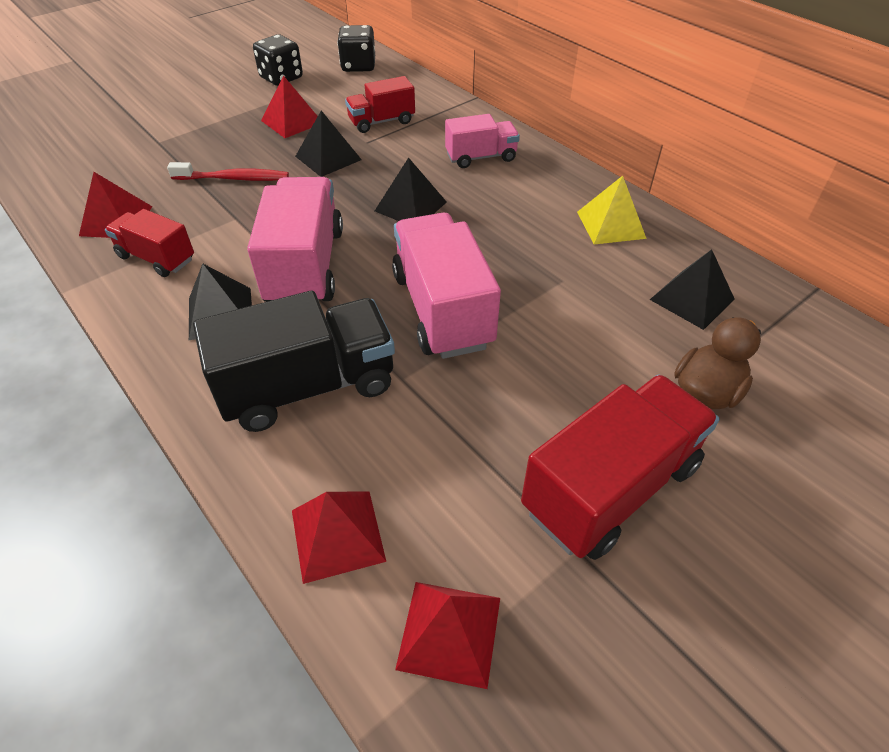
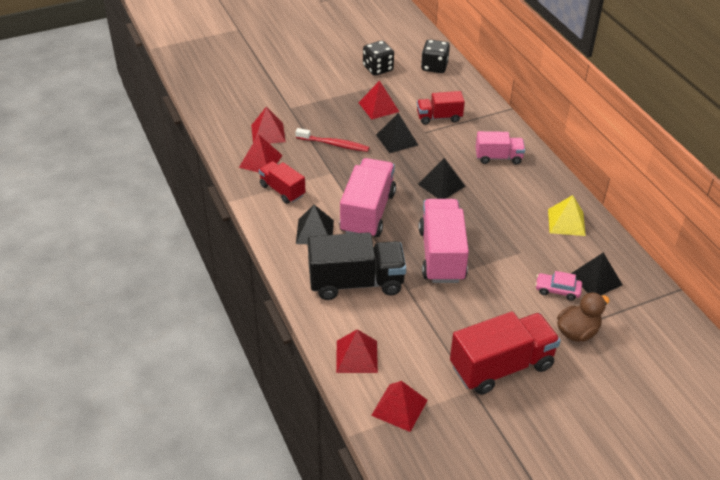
camera: 15 degrees right, 5 degrees down
(126, 180) = (268, 133): none -> red pyramid
(643, 328) = (557, 290): none -> pink car

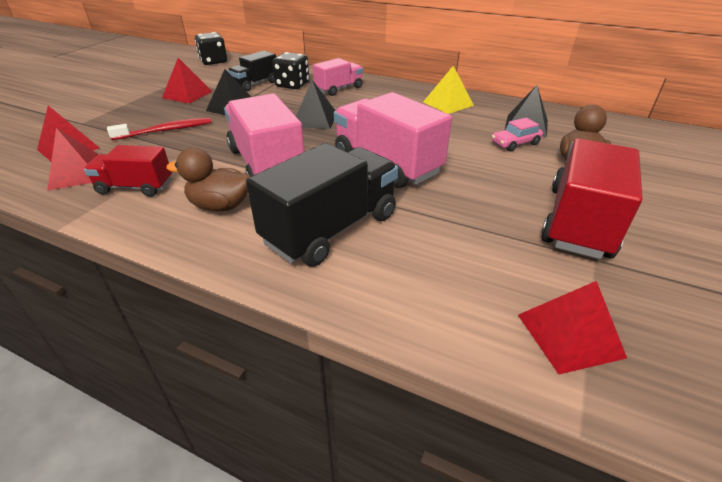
camera: 40 degrees left, 5 degrees down
(314, 232) = (220, 206): black pyramid -> brown duck
(356, 356) = (436, 308): red pyramid -> none
(378, 68) = (159, 75): black dice -> black dice (292, 85)
(439, 117) = (255, 84): red truck -> black truck

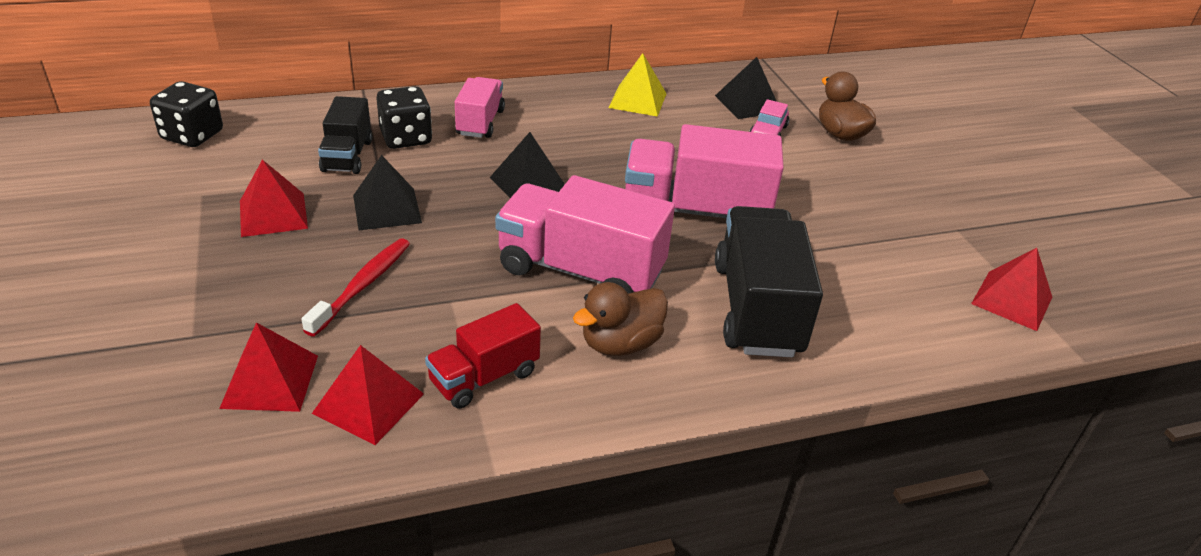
camera: 45 degrees left, 0 degrees up
(579, 221) = (911, 199): red truck -> none

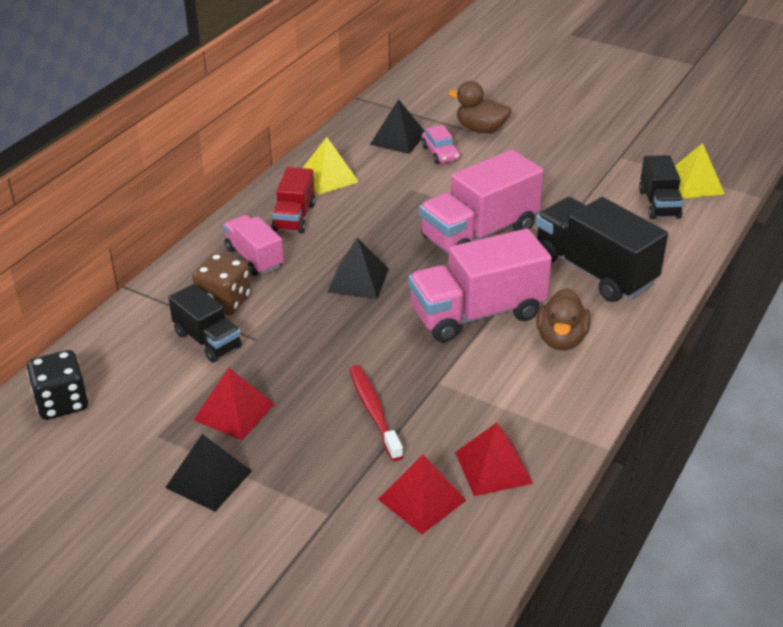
camera: 40 degrees left, 0 degrees up
(386, 208) = (300, 356): black pyramid -> black pyramid (208, 479)
(406, 138) = (224, 301): black dice -> brown dice
(484, 377) = (525, 408): red truck -> red truck (294, 217)
(934, 294) = (659, 204): none -> black truck
(1012, 300) = (694, 183): red pyramid -> yellow pyramid

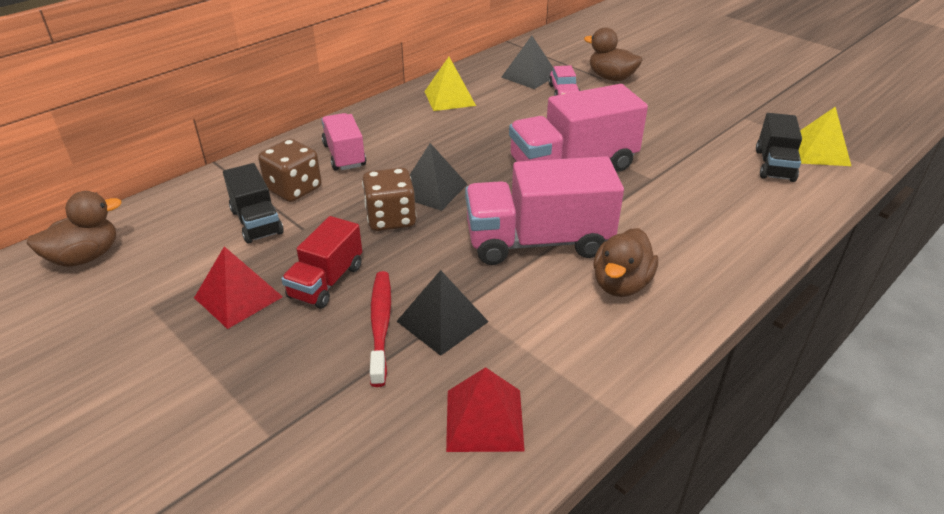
camera: 15 degrees right, 0 degrees up
(62, 403) = (85, 257): black dice -> brown duck
(208, 479) = (168, 365): black pyramid -> black pyramid (442, 321)
(294, 217) = (401, 126): red truck -> red truck (326, 281)
(334, 315) = (391, 219): none -> brown dice
(422, 499) = (383, 442): red pyramid -> none
(594, 271) = (682, 219): black truck -> none

